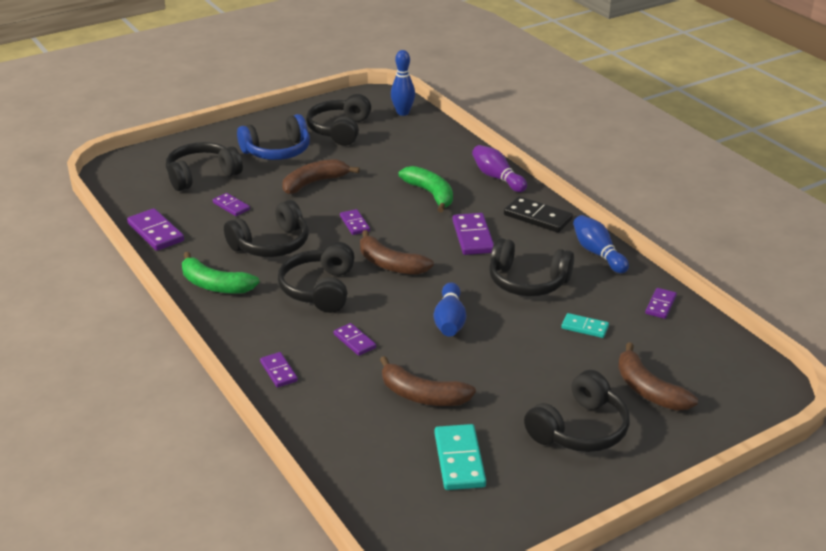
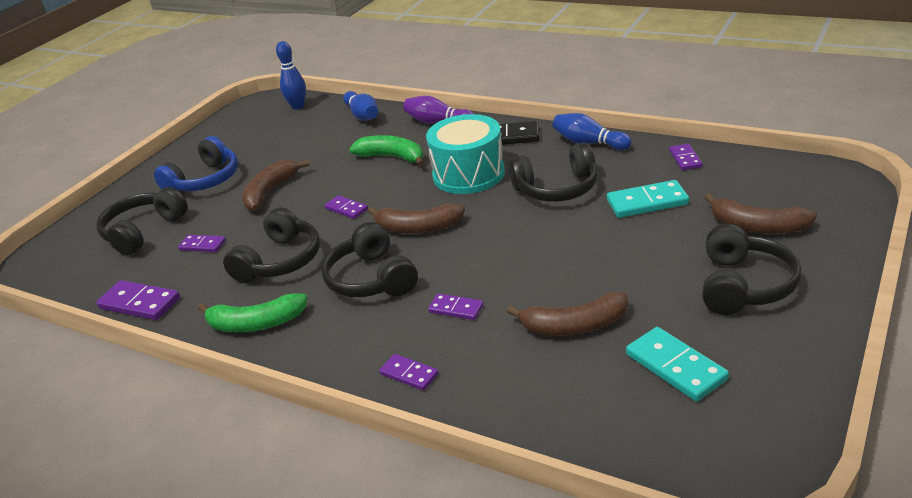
camera: 25 degrees left, 0 degrees up
(339, 130) = (251, 141): black headphones -> none
(450, 321) = (526, 250): blue bowling pin -> blue bowling pin (362, 115)
(473, 237) = (468, 174): purple domino -> turquoise drum
(584, 327) = (647, 202): turquoise domino -> turquoise domino, size x1.64

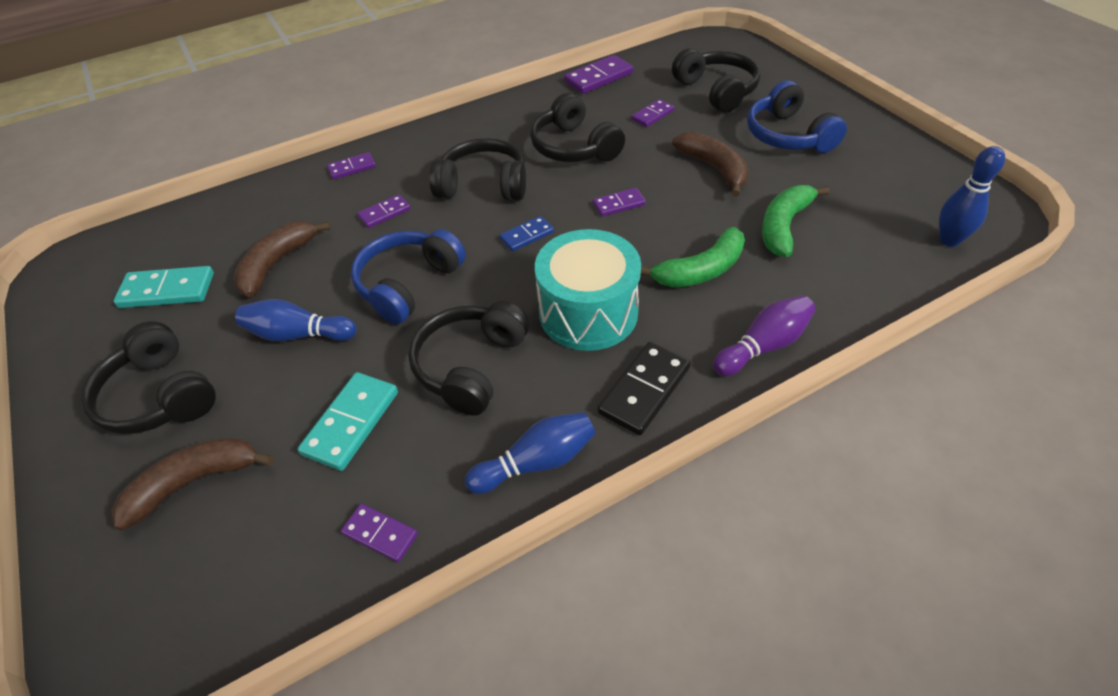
camera: 120 degrees right, 15 degrees up
(256, 324) = (502, 120): green banana -> green banana (784, 226)
(362, 115) = (859, 286): blue bowling pin -> blue bowling pin (298, 334)
(417, 228) = (527, 236): brown banana -> blue domino
(520, 248) = (408, 284): none -> blue headphones

